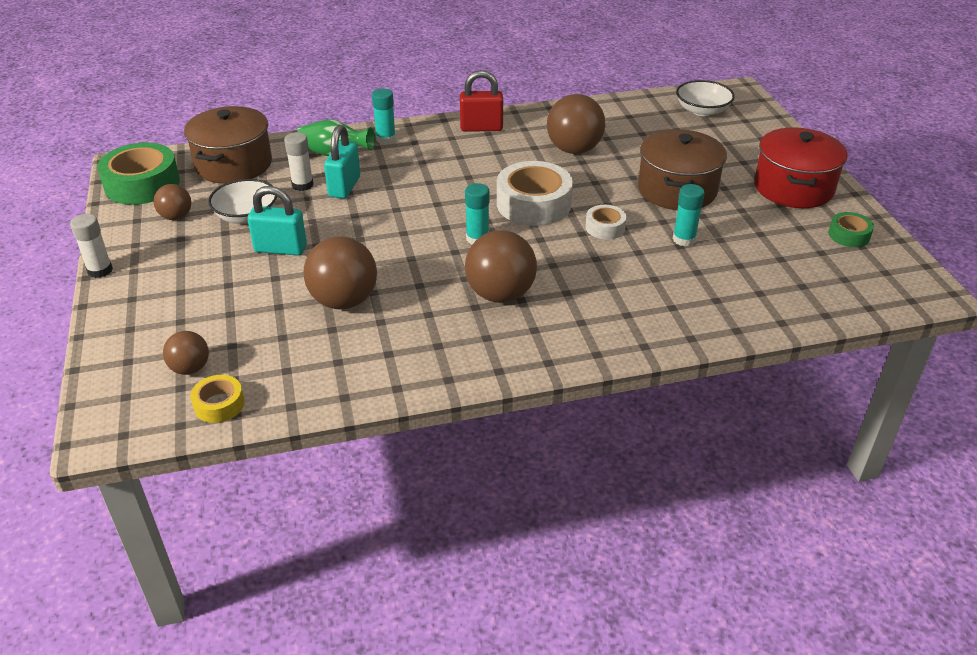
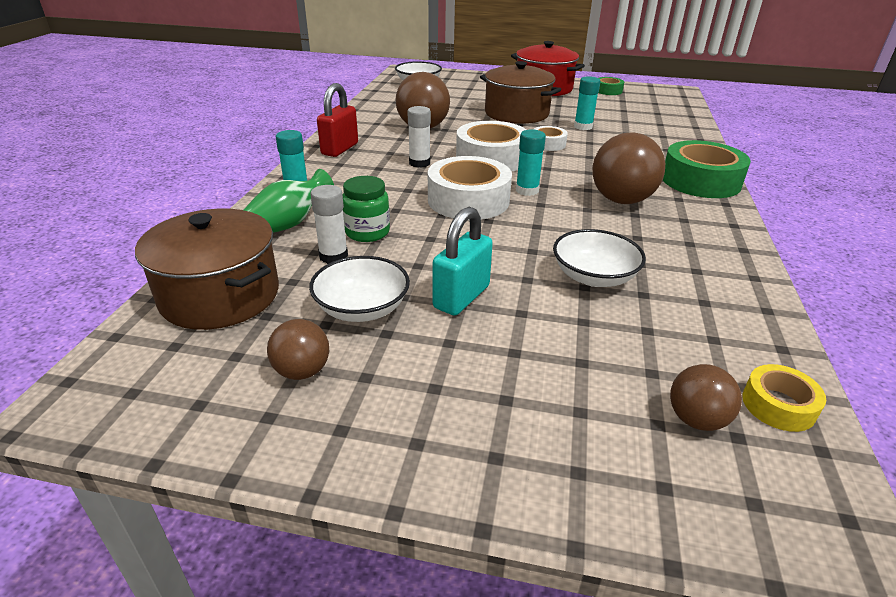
camera: 65 degrees left, 5 degrees down
(100, 270) = (387, 487): white glue stick -> white glue stick (419, 163)
(142, 184) = (163, 393): green tape -> green tape (700, 181)
(344, 187) = (367, 232): turquoise padlock -> green jar
(344, 301) = (594, 276): brown ball -> white bowl
(432, 214) = (468, 200): none -> white tape

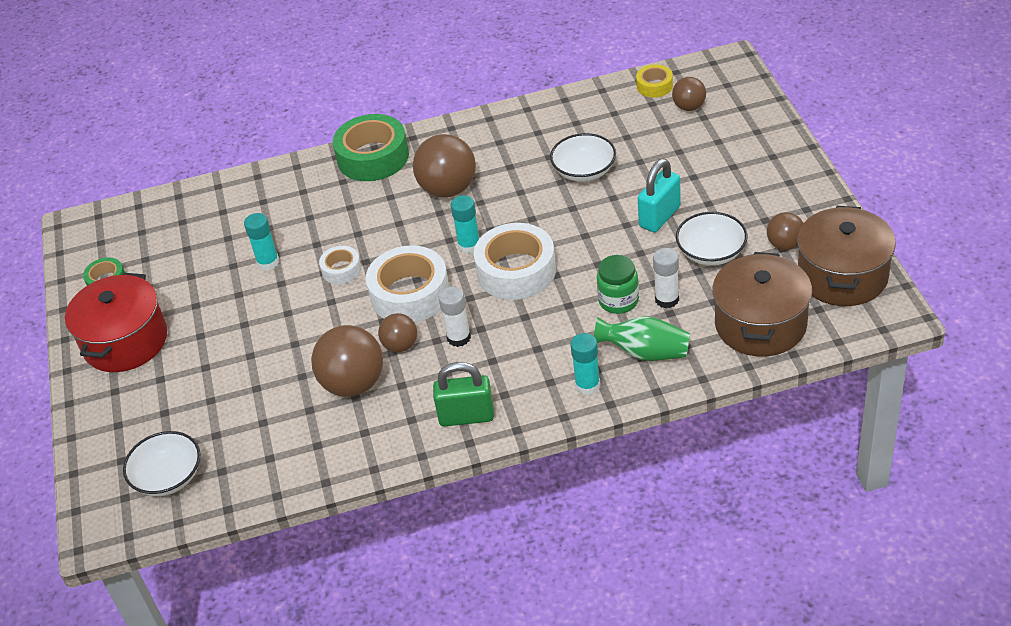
camera: 110 degrees left, 10 degrees up
(339, 149) = (466, 416): red padlock -> green padlock
(439, 145) = (400, 345): none -> brown ball
(461, 297) = (660, 217): turquoise padlock -> turquoise padlock turned 60 degrees counterclockwise
(516, 113) = (252, 327): brown pot -> brown pot (842, 276)

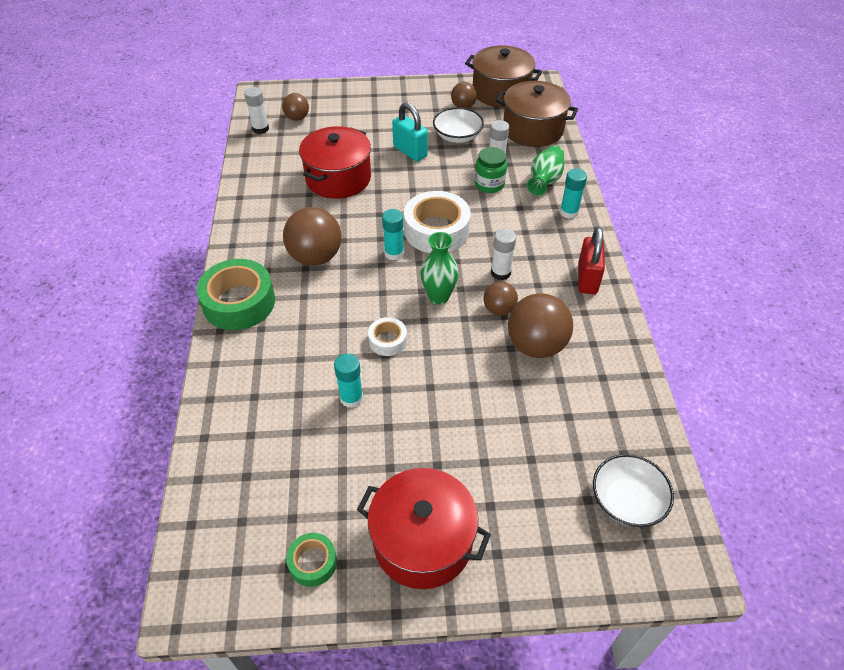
camera: 85 degrees left, 5 degrees up
(410, 294) = (438, 297): white tape -> green vase
(466, 416) = (587, 279): green padlock -> red padlock
(584, 171) = (338, 178): white bowl -> red pot
(654, 86) = (260, 129): yellow tape -> white glue stick

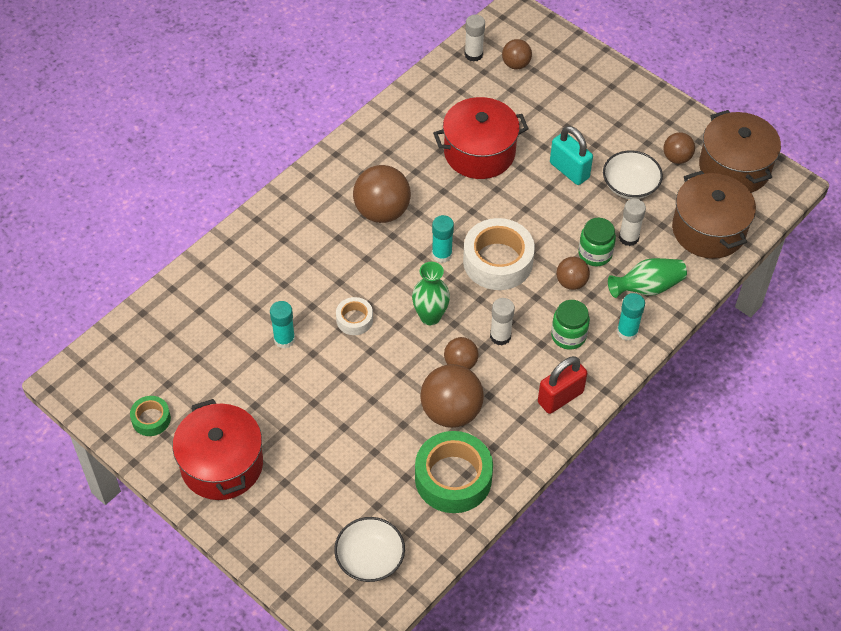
camera: 45 degrees right, 5 degrees up
(239, 302) = (291, 207): green tape -> green tape (453, 478)
(410, 151) = (569, 170): turquoise padlock -> turquoise padlock turned 45 degrees counterclockwise
(498, 209) = (571, 282): none -> brown ball
(540, 240) = (568, 336): none -> green jar

